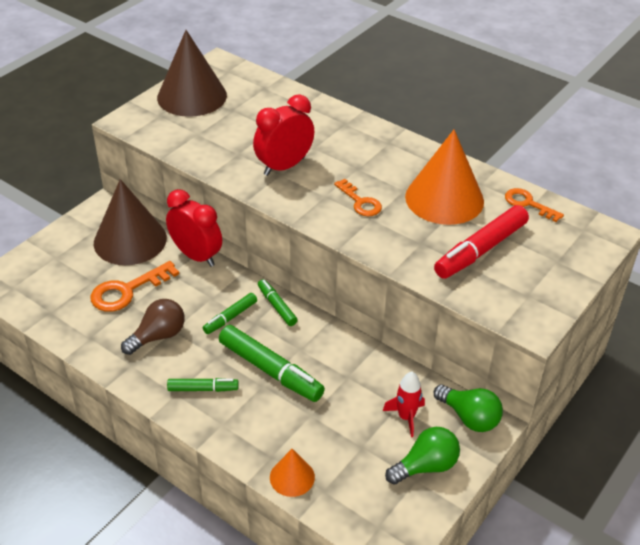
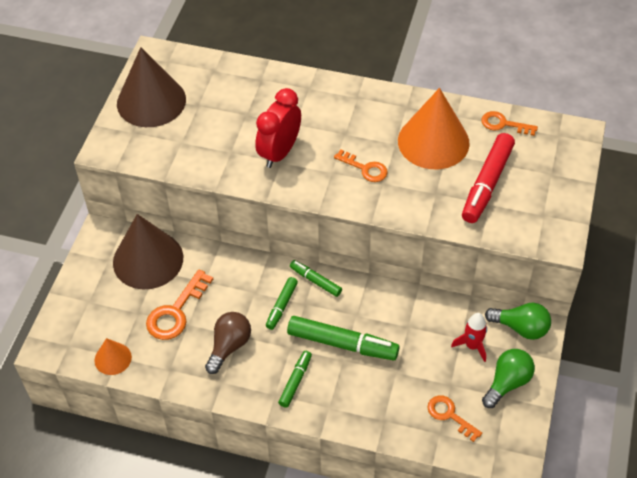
camera: 20 degrees left, 10 degrees up
(196, 256) = (218, 255): red clock -> none
(203, 389) = (295, 381): green marker -> green marker turned 45 degrees counterclockwise
(292, 477) = (409, 432): orange cone -> orange cone (113, 358)
(344, 476) = (450, 415): none -> orange key

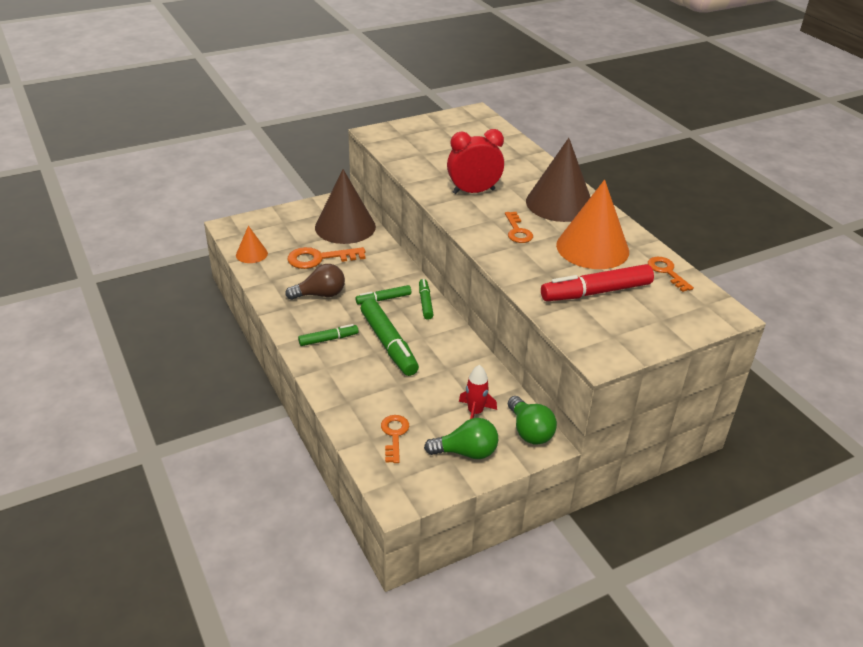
camera: 45 degrees right, 15 degrees down
(151, 101) = (437, 129): brown cone -> brown cone (559, 203)

